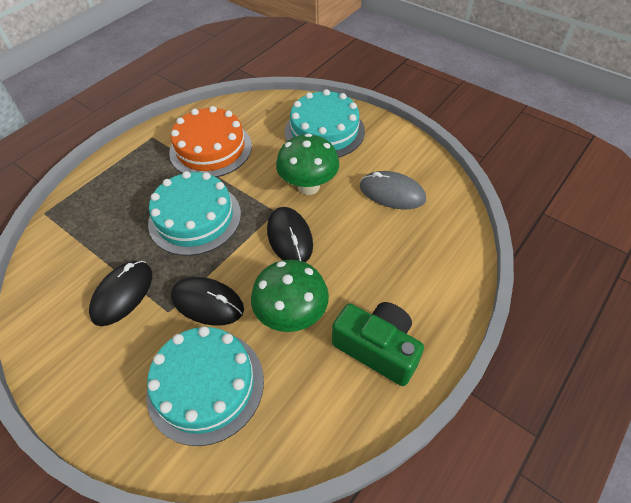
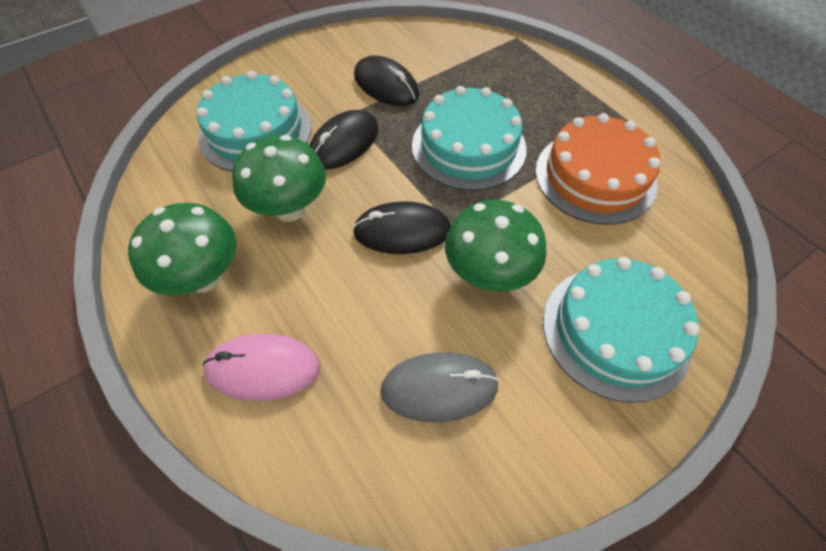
camera: 105 degrees right, 5 degrees up
(377, 348) = (204, 277): green camera -> green mushroom
(392, 193) = (439, 388): grey mouse -> grey mouse turned 45 degrees clockwise
(424, 279) = (263, 368): none -> pink mouse

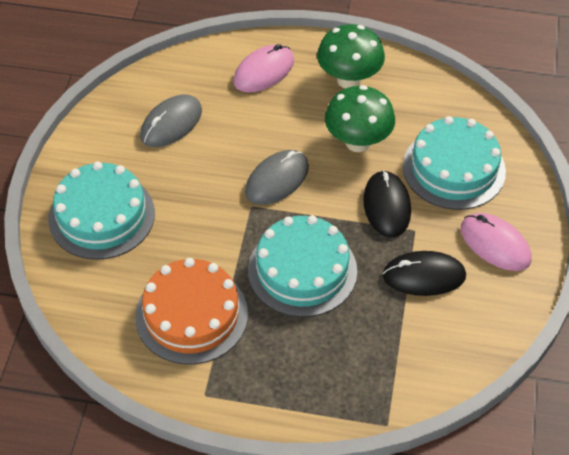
camera: 135 degrees right, 5 degrees down
(312, 70) = (495, 244): none -> pink mouse
(402, 231) = (277, 180): black mouse -> grey mouse
(488, 274) = (200, 193): green mushroom -> none

